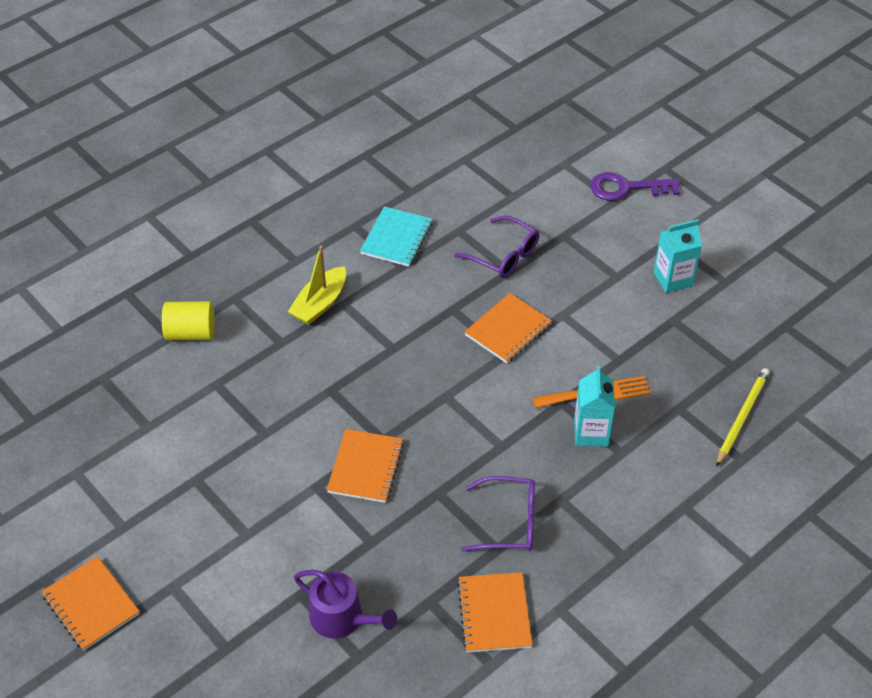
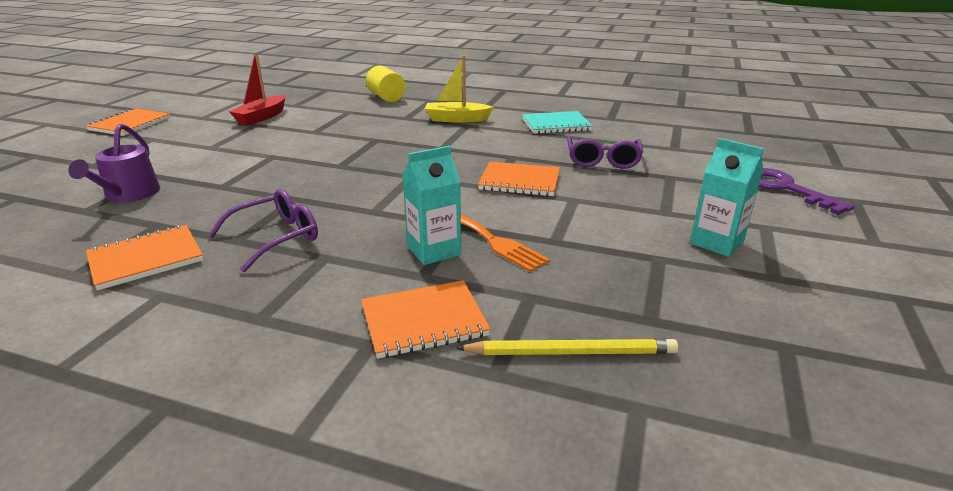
camera: 60 degrees right, 20 degrees down
(171, 469) = (262, 117): none -> red boat
(366, 467) = (304, 167): orange notebook -> orange notebook (424, 321)
(509, 522) = (276, 237): purple glasses -> purple glasses turned 105 degrees counterclockwise

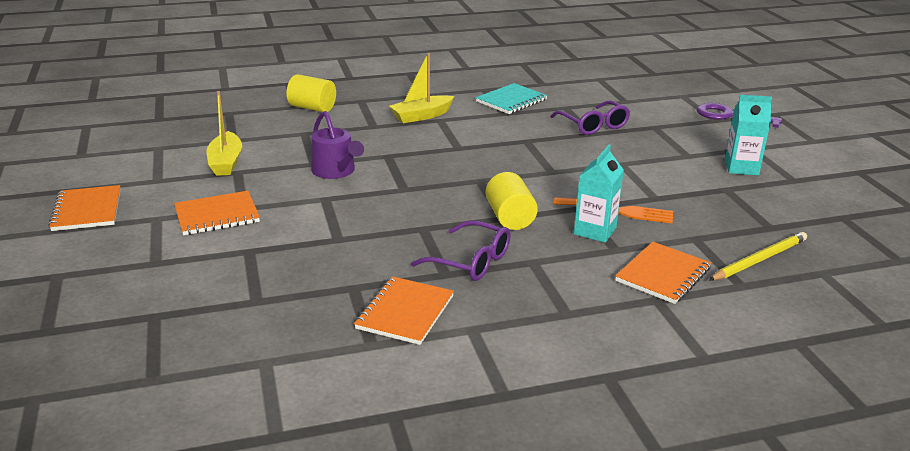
camera: 35 degrees left, 0 degrees up
(129, 195) = (267, 274): purple watering can -> purple watering can (336, 171)
(262, 117) = (226, 162): red boat -> yellow boat
(276, 237) = (471, 261): purple glasses -> purple glasses turned 105 degrees clockwise
(378, 213) = (510, 218): none -> yellow cylinder
(519, 181) = (565, 160): orange notebook -> orange notebook (217, 215)

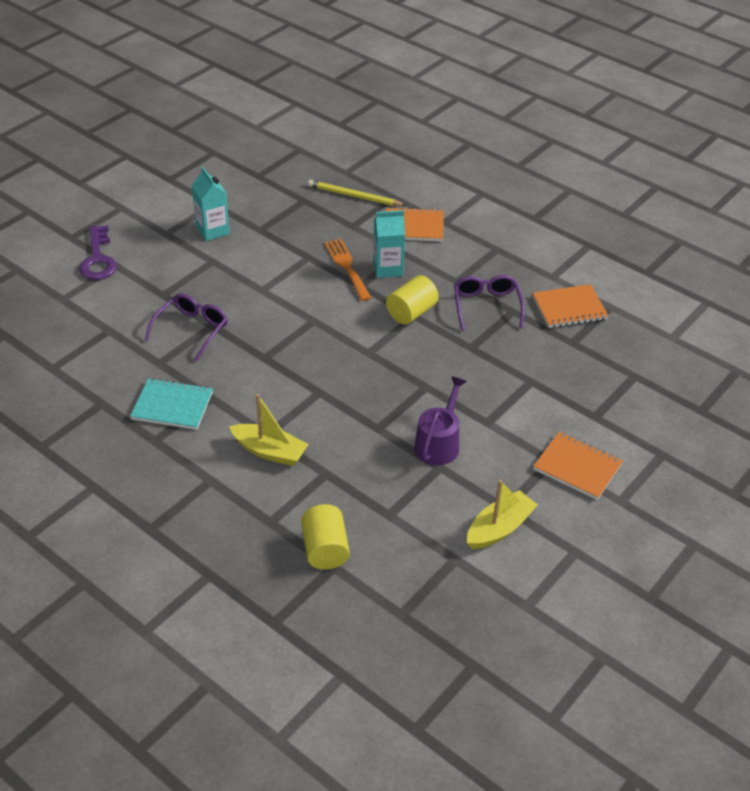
camera: 125 degrees left, 15 degrees up
(87, 210) = (662, 555): orange notebook -> none

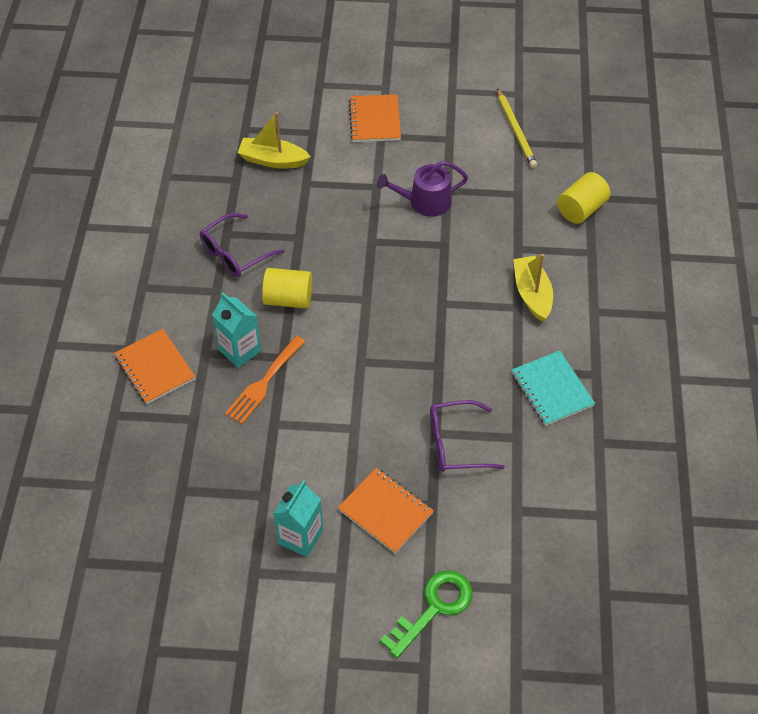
camera: 125 degrees left, 10 degrees up
(98, 259) = (434, 608): purple key -> green key
(354, 196) = (139, 448): yellow pencil -> yellow pencil (515, 130)
(499, 528) = (471, 133): yellow boat -> yellow boat (273, 160)
(569, 308) = (191, 200): orange notebook -> orange notebook (385, 511)

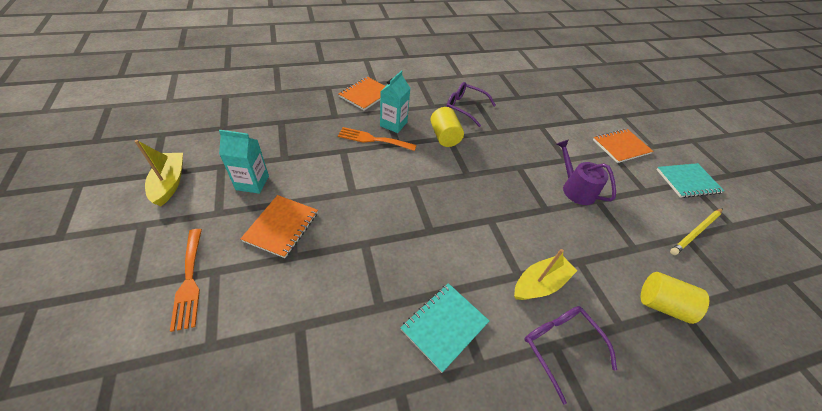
camera: 65 degrees right, 5 degrees down
(273, 160) = (546, 108): yellow boat -> yellow boat (170, 183)
(434, 608) = (189, 281): green key -> orange fork
(450, 91) = (687, 181): none -> turquoise notebook
(456, 444) = (358, 260): purple glasses -> purple glasses (560, 346)

